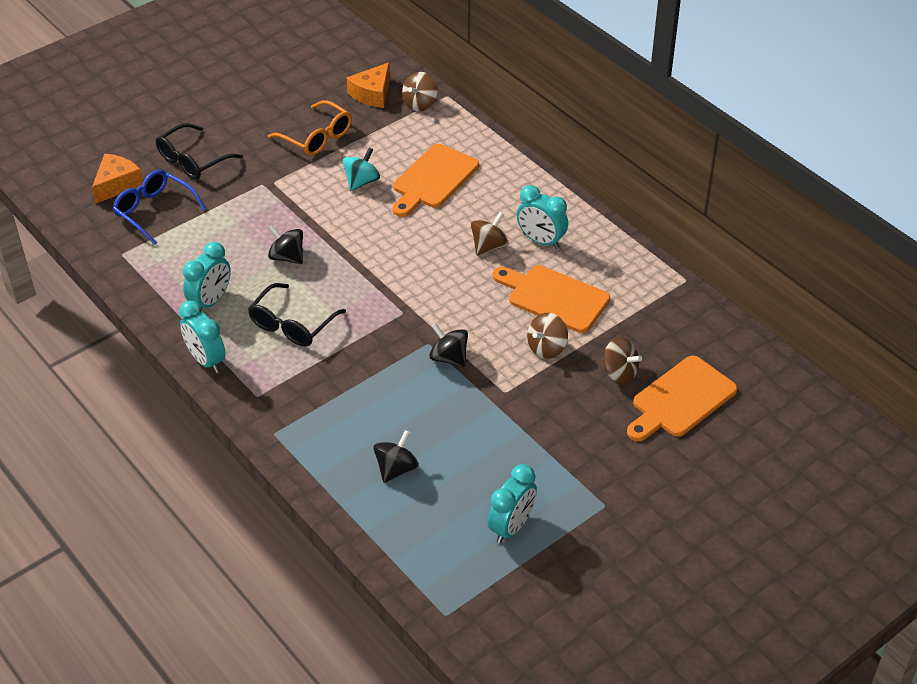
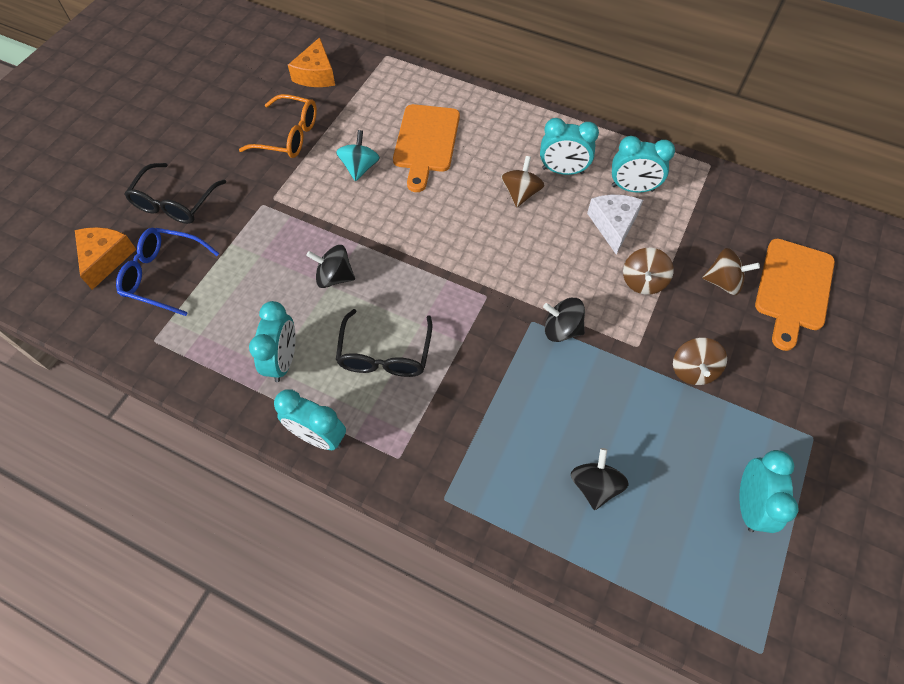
camera: 25 degrees left, 15 degrees up
(420, 104) = (367, 71): brown spinning top -> brown spinning top (692, 370)
(554, 297) = (613, 225): orange cutting board -> white cheese
(595, 275) = (632, 188): none -> turquoise clock

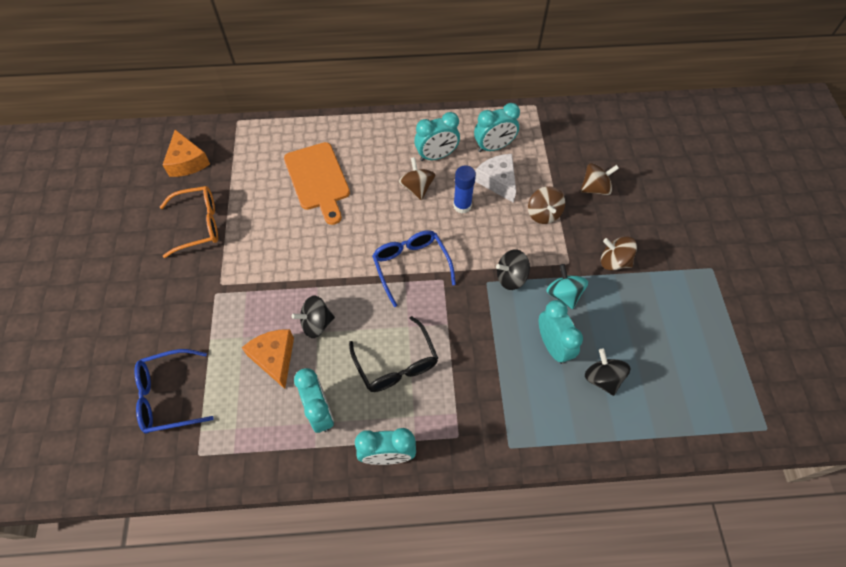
camera: 30 degrees left, 0 degrees up
(106, 258) = (104, 409): orange cheese -> orange cheese (274, 358)
(175, 203) = (135, 329): black glasses -> none
(360, 168) = (278, 224): turquoise spinning top -> turquoise spinning top (563, 294)
(463, 267) = (411, 266): none -> blue glasses
(557, 232) = (462, 206): none -> blue glue stick
(692, 370) = (614, 261): brown spinning top -> brown spinning top turned 135 degrees clockwise
(749, 504) = (702, 335): turquoise clock -> turquoise clock (553, 346)
(793, 289) = (641, 171): orange cutting board -> none

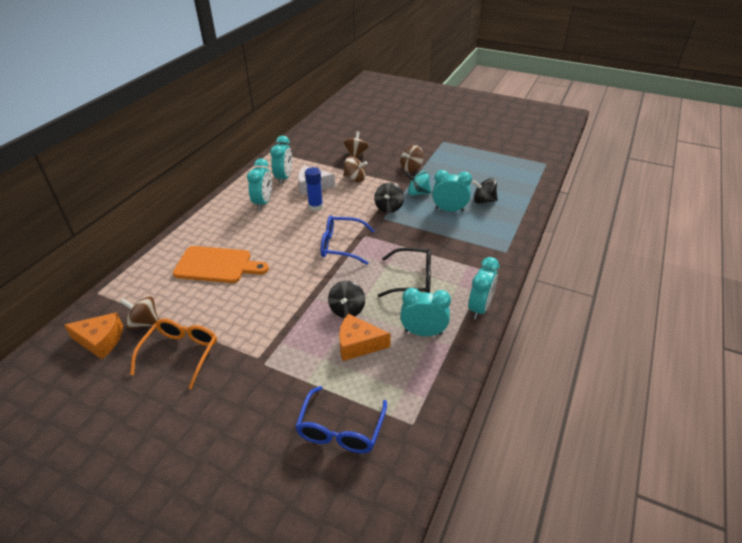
camera: 60 degrees left, 20 degrees down
(417, 188) = (280, 220): brown spinning top -> brown spinning top (144, 323)

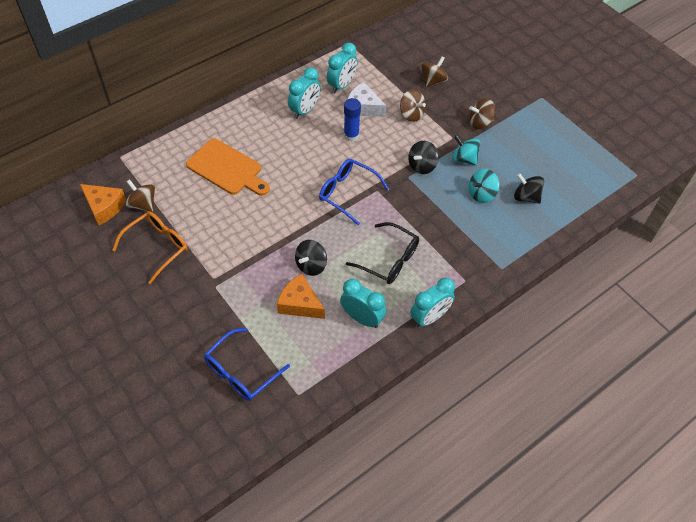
camera: 25 degrees right, 15 degrees up
(449, 210) = (481, 194): turquoise clock -> turquoise spinning top

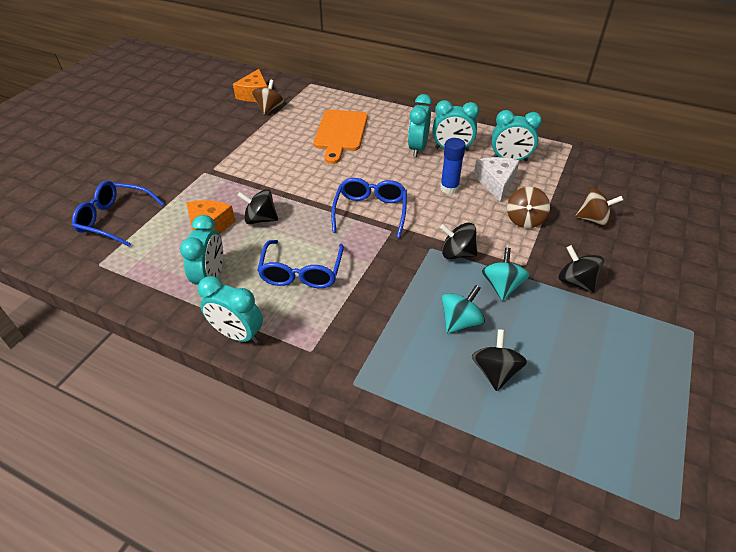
camera: 65 degrees right, 10 degrees down
(157, 247) = (230, 130): orange glasses -> none
(288, 129) = (418, 148): none -> turquoise clock
(389, 260) = (302, 272): black glasses -> blue glasses
(480, 122) = (575, 281): brown spinning top -> black spinning top
(481, 194) = (460, 321): turquoise spinning top -> turquoise spinning top turned 105 degrees clockwise

